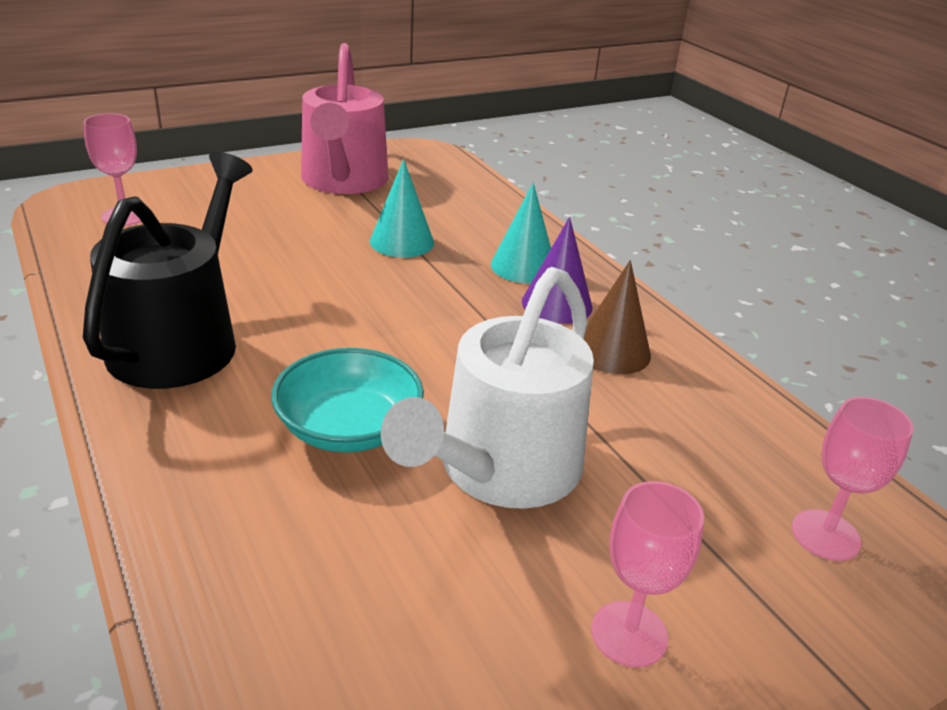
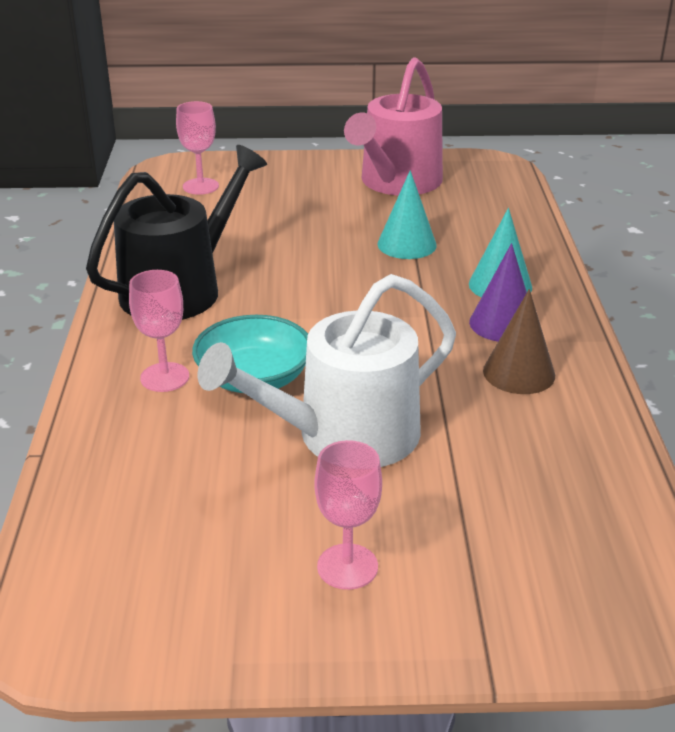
camera: 30 degrees right, 0 degrees up
(825, 535) = (577, 557): pink goblet -> pink goblet (165, 377)

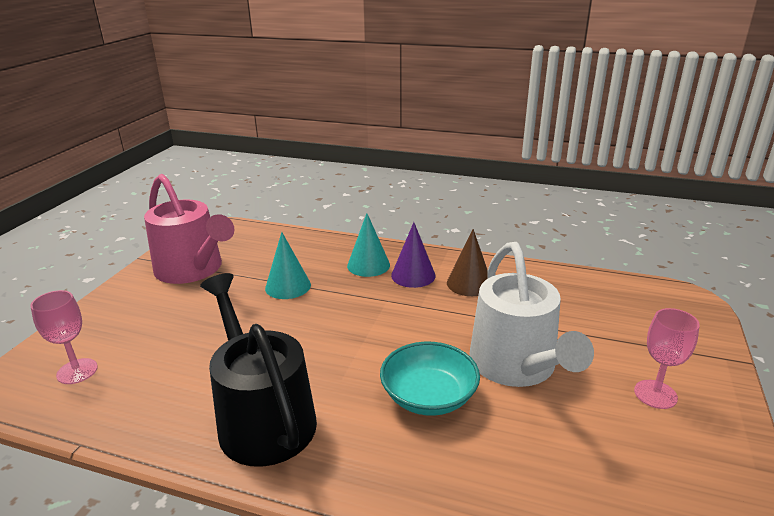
camera: 70 degrees left, 5 degrees down
(165, 377) = (405, 451): pink goblet -> none

